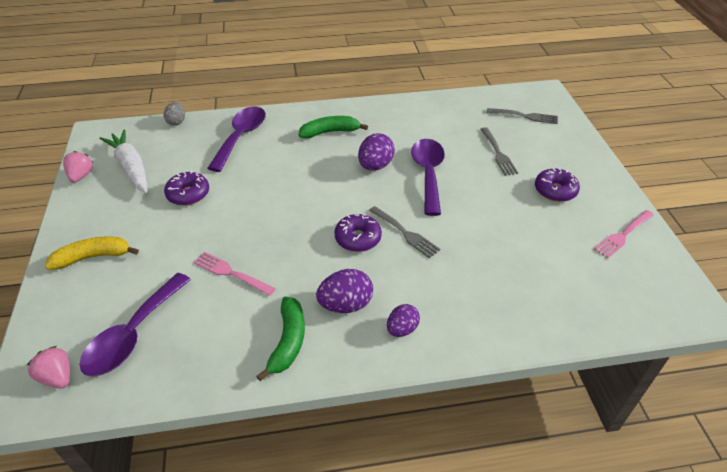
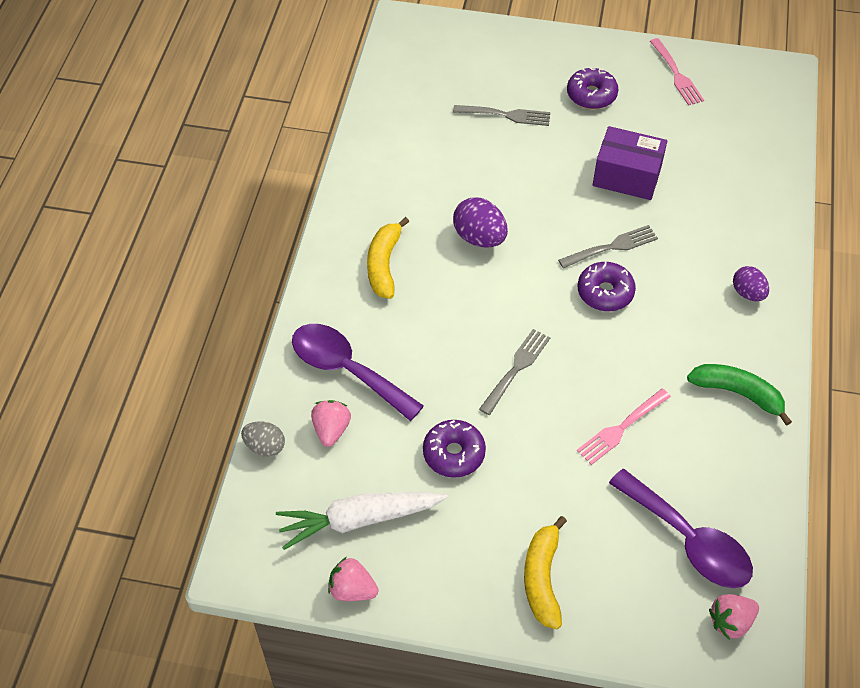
camera: 70 degrees left, 10 degrees up
(194, 142) = (331, 430): none -> pink strawberry
(330, 132) = (384, 265): green banana -> yellow banana
(346, 305) = (702, 331): purple egg -> none
(428, 173) = (516, 192): purple spoon -> none
(484, 227) = (627, 176): none -> purple box
(524, 116) = (444, 62): grey fork -> grey fork (516, 369)

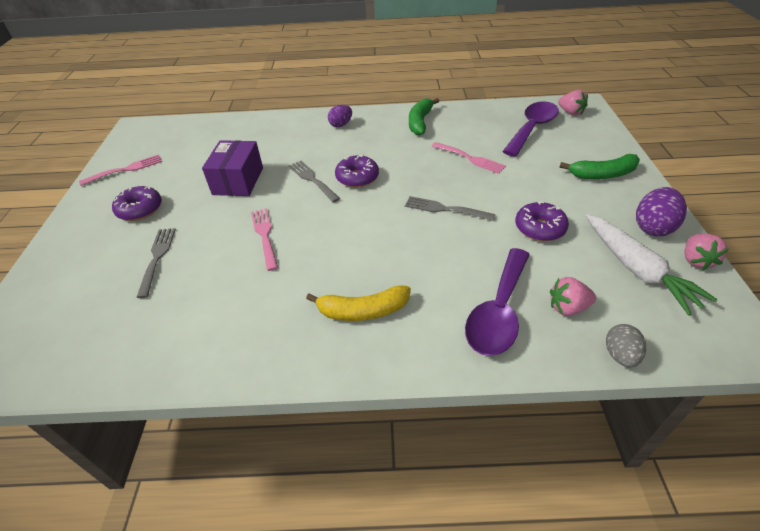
camera: 100 degrees left, 10 degrees down
(479, 238) = (315, 250): purple egg -> purple egg (653, 227)
(515, 198) = (265, 236): none -> pink fork
(542, 578) = (602, 174): yellow banana -> green banana

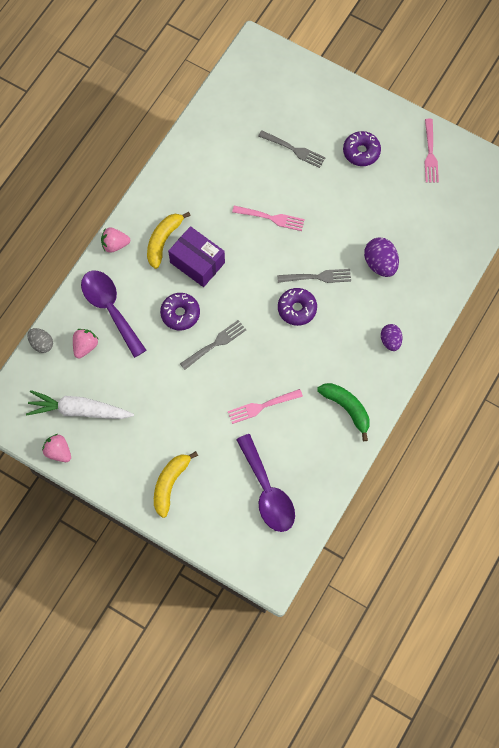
camera: 120 degrees right, 25 degrees up
(238, 181) = (354, 226): purple box -> purple box (197, 262)
(539, 228) = (152, 387): purple donut -> purple donut (180, 314)
(570, 113) = (267, 549): pink strawberry -> pink strawberry (115, 244)
(602, 174) = (170, 484): green banana -> yellow banana
(653, 227) = (99, 458): purple egg -> purple egg (380, 264)

